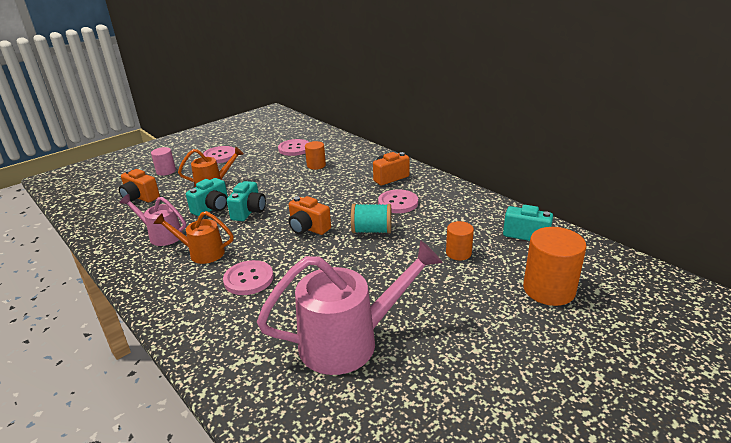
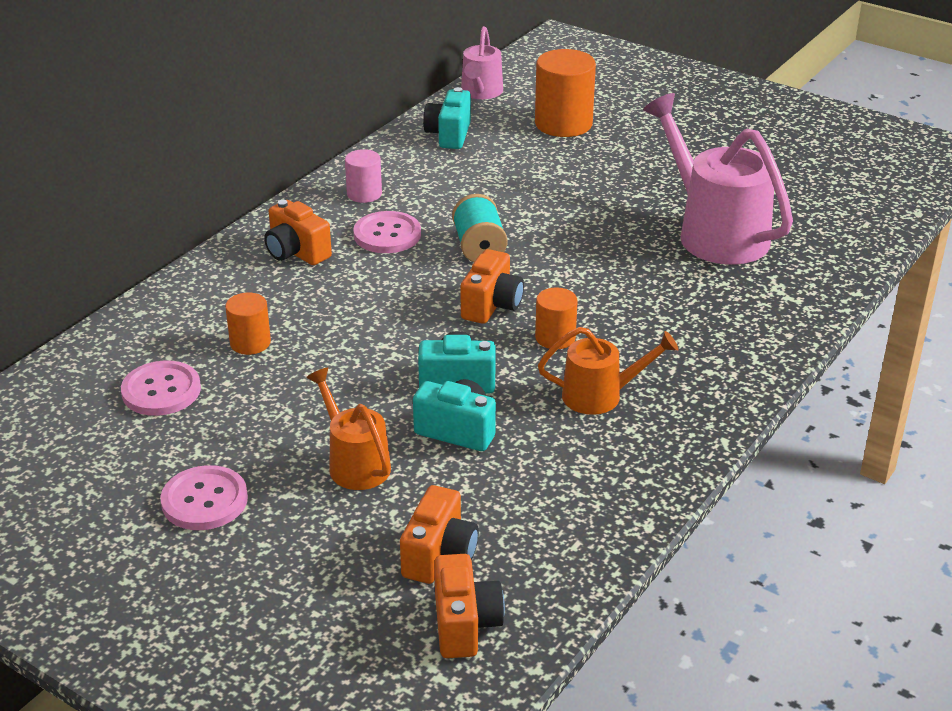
camera: 105 degrees left, 5 degrees up
(99, 199) = (465, 625): none -> orange camera
(161, 235) = (570, 462): pink watering can -> pink watering can (480, 93)
(166, 171) = (301, 566): pink cylinder -> pink cylinder (364, 194)
(201, 253) = (601, 395): orange watering can -> orange watering can turned 90 degrees counterclockwise
(248, 279) = (643, 330): pink button -> none
(458, 253) = (512, 178): orange cylinder -> orange cylinder (555, 338)

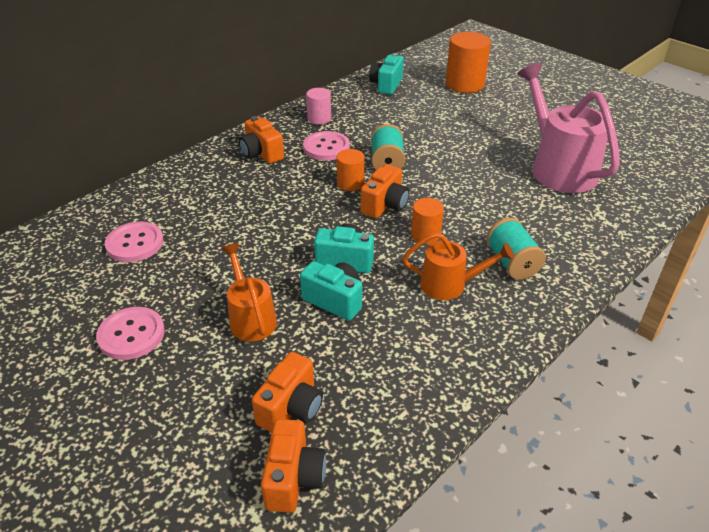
camera: 10 degrees right, 5 degrees up
(250, 343) = (208, 215): orange cylinder -> orange cylinder (350, 183)
(480, 93) = (414, 60): pink watering can -> none
(674, 360) = (512, 262): none -> turquoise spool

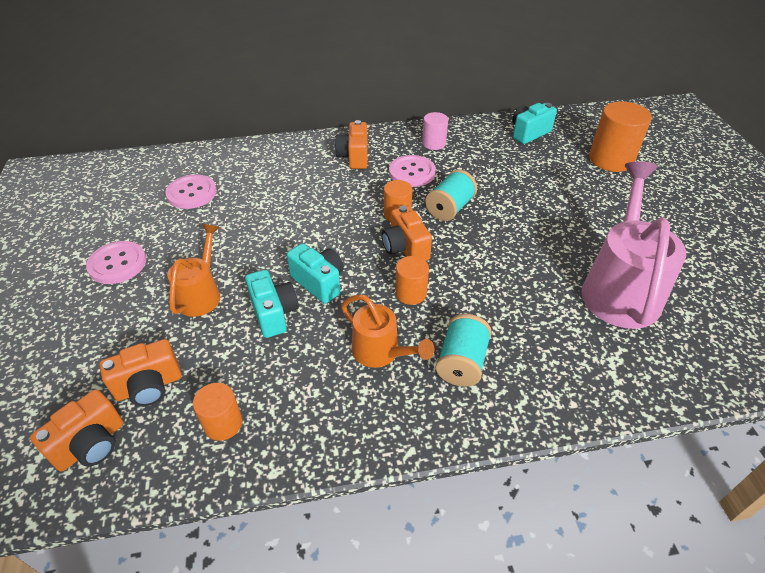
camera: 35 degrees right, 5 degrees up
(385, 205) = (405, 248): orange camera -> orange camera turned 90 degrees clockwise
(388, 397) = (223, 423): none -> orange cylinder

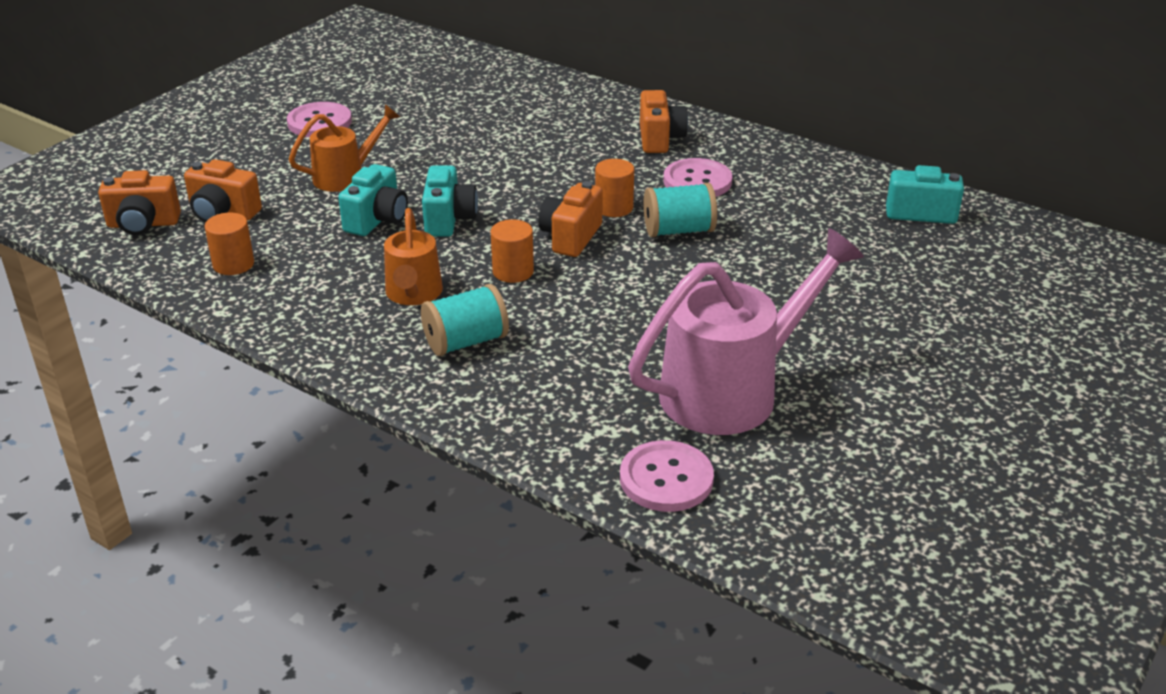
camera: 45 degrees right, 10 degrees down
(192, 193) = (455, 98): pink button -> pink button (666, 479)
(354, 157) = (660, 139): orange camera -> orange camera turned 135 degrees clockwise
(434, 143) = (774, 167): pink cylinder -> none
(611, 159) = (981, 288): orange cylinder -> none

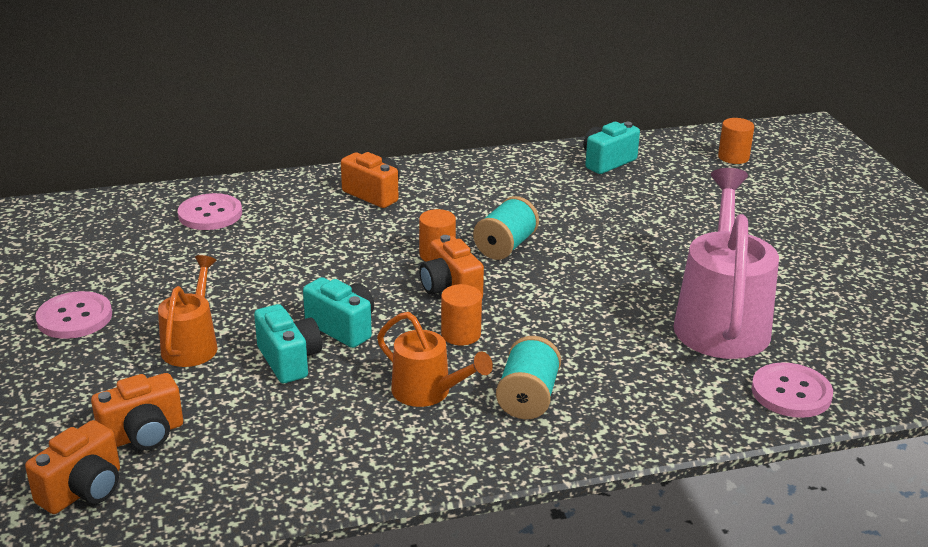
camera: 50 degrees left, 5 degrees down
(233, 264) = (242, 465): orange cylinder -> orange cylinder (733, 157)
(697, 181) = (453, 209): pink button -> pink button (210, 214)

